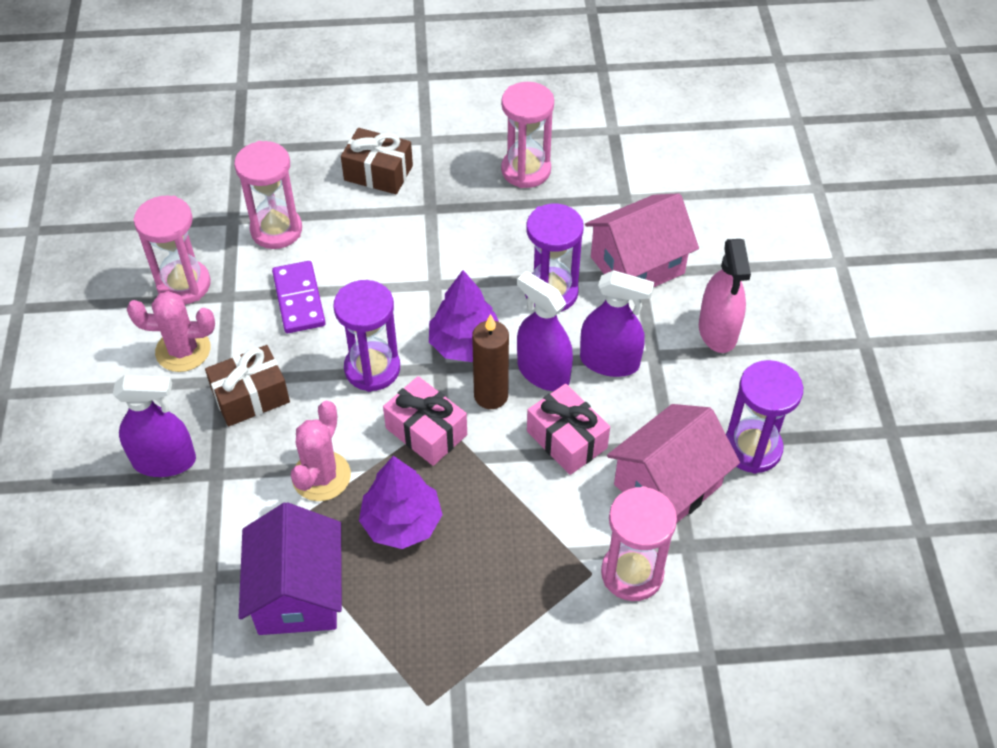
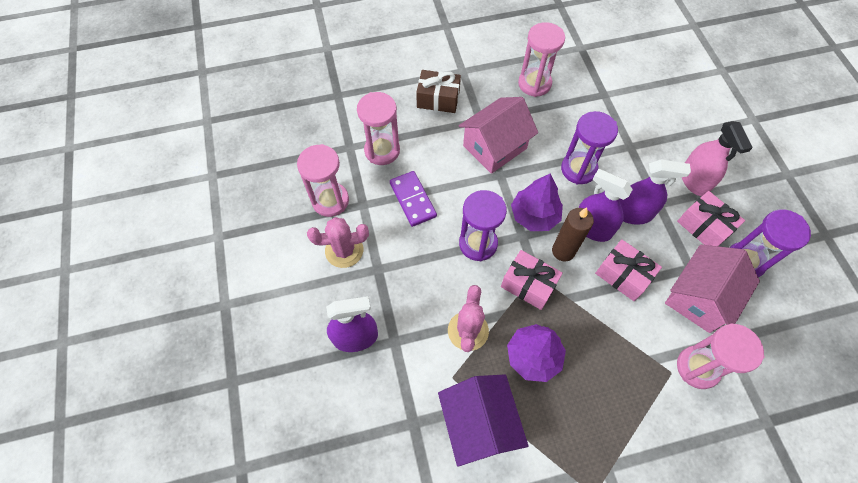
camera: 10 degrees left, 10 degrees up
(250, 396) = (401, 278): brown gift -> none
(637, 265) = (627, 141): pink house -> pink house (494, 147)
(709, 394) = (704, 227): none -> pink gift

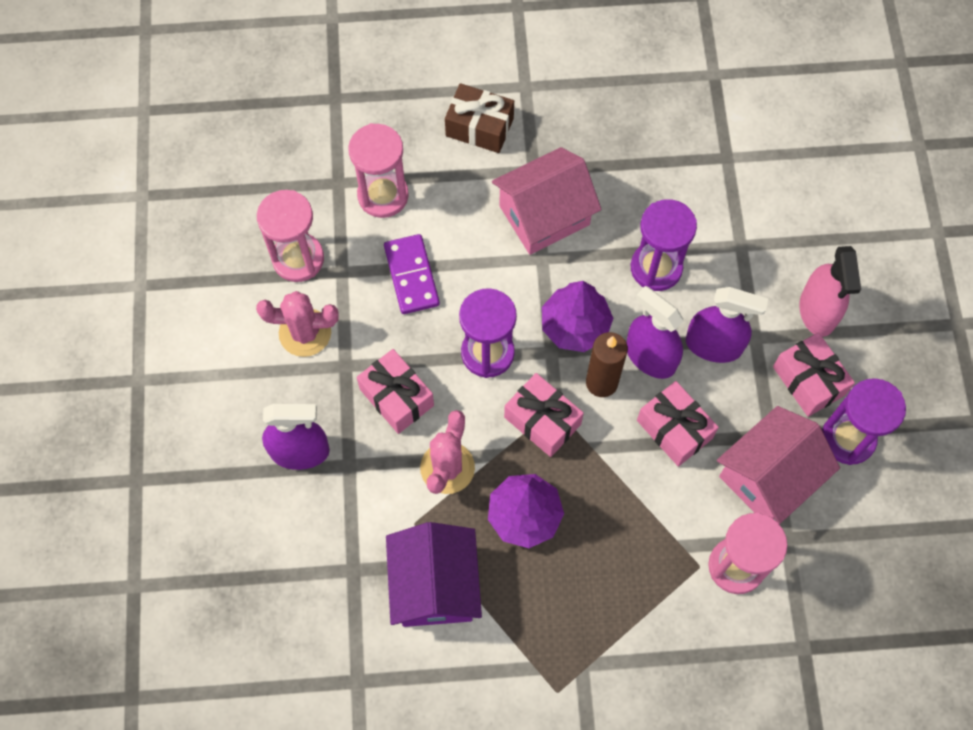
camera: 10 degrees right, 5 degrees up
(420, 285) = (397, 397): none -> pink gift
(534, 83) = (627, 124): pink hourglass -> none

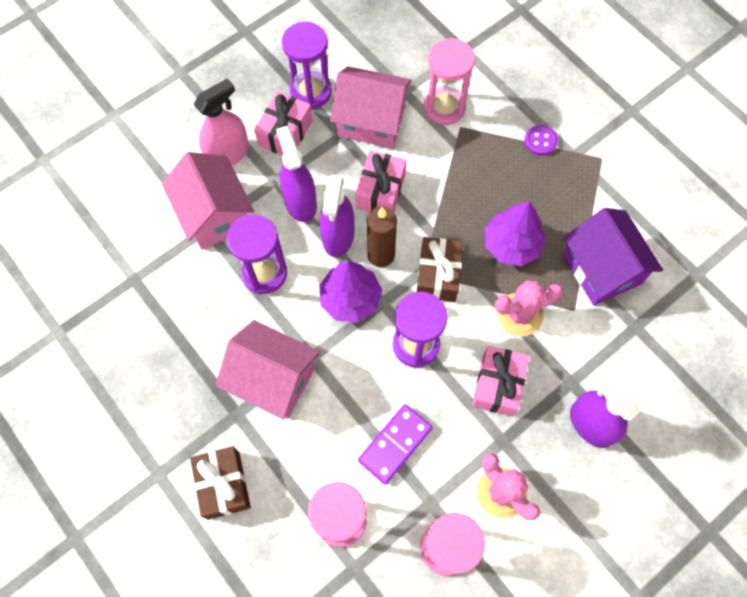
camera: 125 degrees left, 0 degrees up
(435, 585) = (601, 269): purple house -> purple house turned 75 degrees counterclockwise
(542, 420) = (438, 275): pink gift -> brown gift
(623, 640) = (540, 141): none -> purple button
(752, 260) = (215, 214): none -> pink house

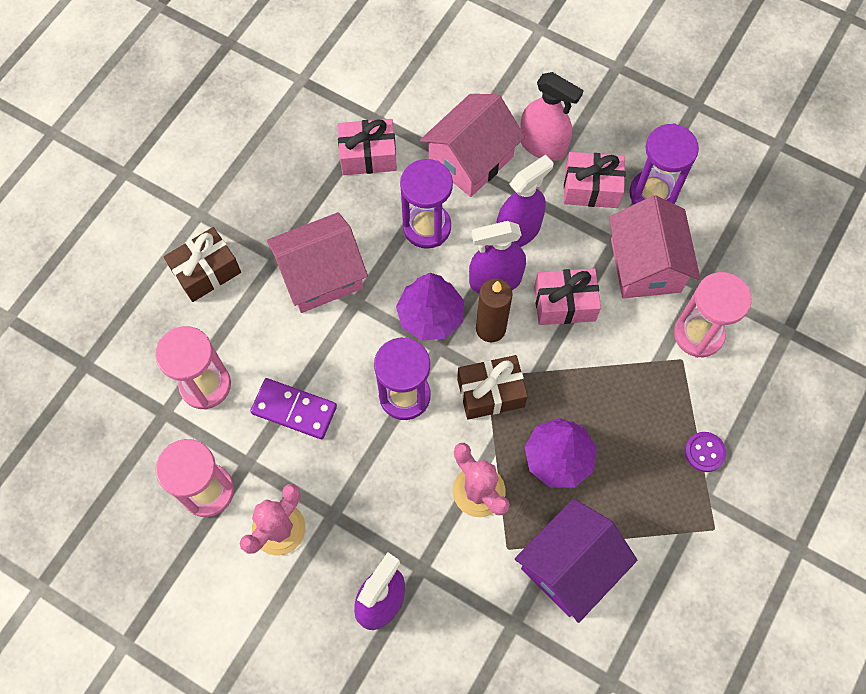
camera: 70 degrees right, 0 degrees up
(273, 379) = (321, 275): pink house -> pink house turned 60 degrees clockwise
(497, 385) = (390, 491): pink gift -> pink gift (368, 155)

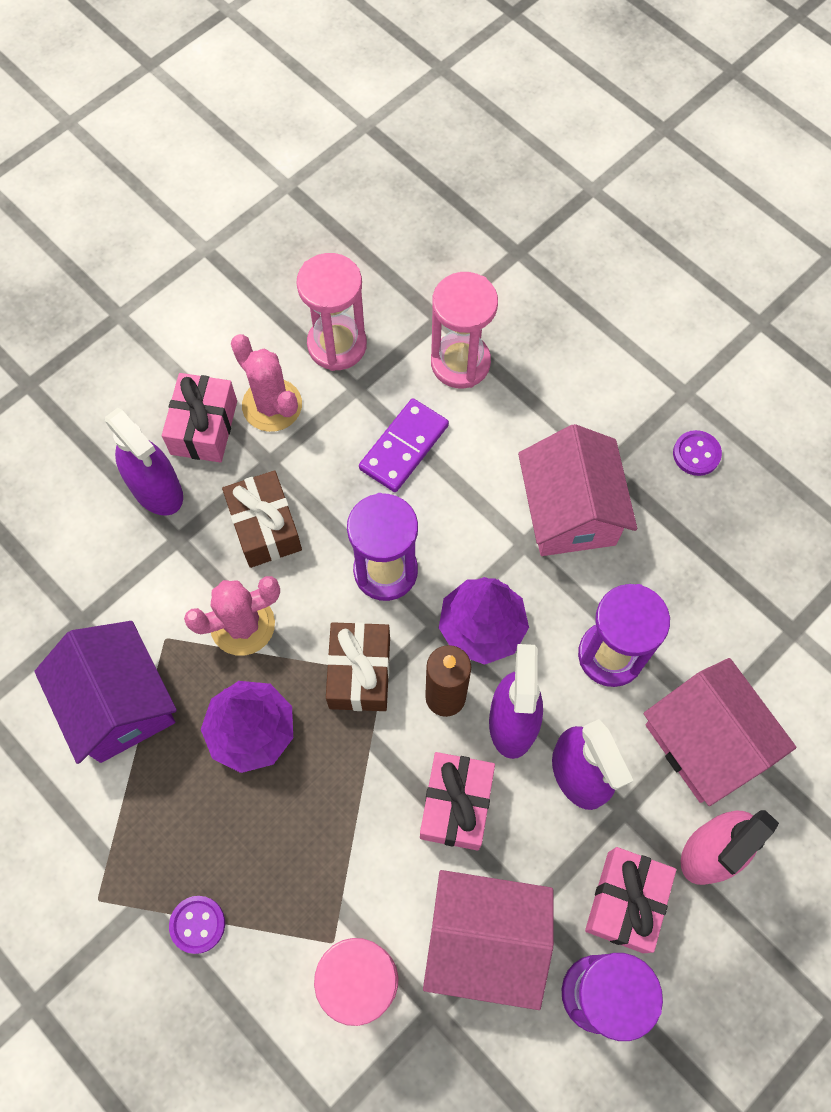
camera: 105 degrees right, 0 degrees up
(206, 271) = (605, 387): brown gift -> brown gift (265, 527)
(251, 198) = (696, 454): none -> purple button
(368, 155) = (735, 607): pink gift -> pink gift (204, 427)

